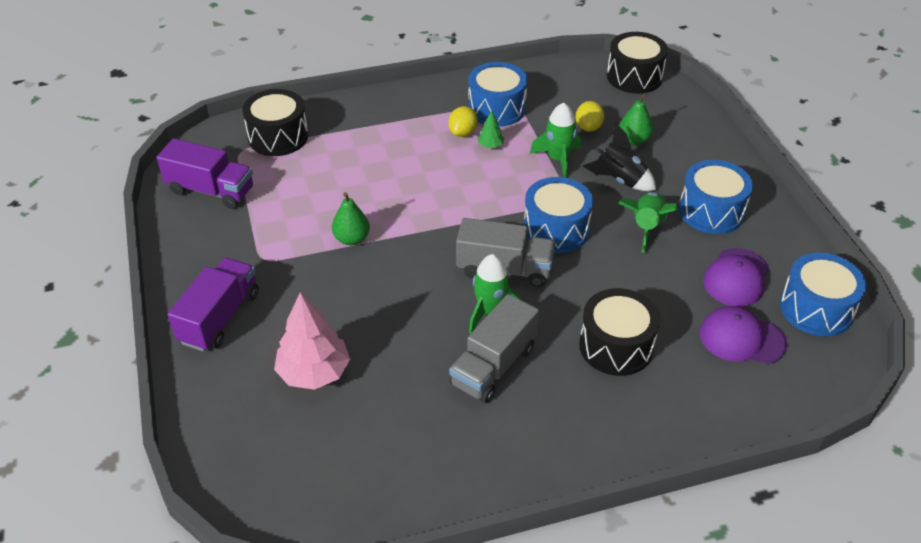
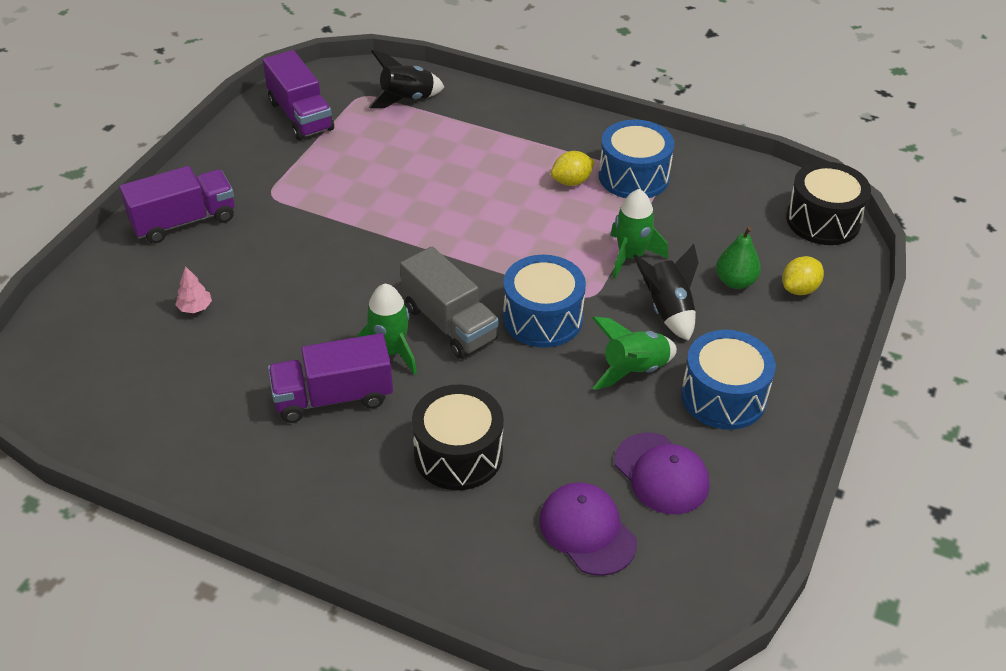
camera: 40 degrees right, 0 degrees up
(278, 137) = (407, 99): black drum -> black rocket
(314, 372) = (195, 308): pink tree -> pink tree, size x0.46
(352, 239) = (357, 219): green pear -> none
(490, 145) = (582, 207): green tree -> none
(493, 366) = (333, 397): grey truck -> purple truck
(588, 127) = (703, 243): yellow lemon -> yellow lemon (799, 289)
(736, 277) = (661, 473): purple cap -> purple cap turned 105 degrees counterclockwise
(816, 309) = (705, 559): blue drum -> none

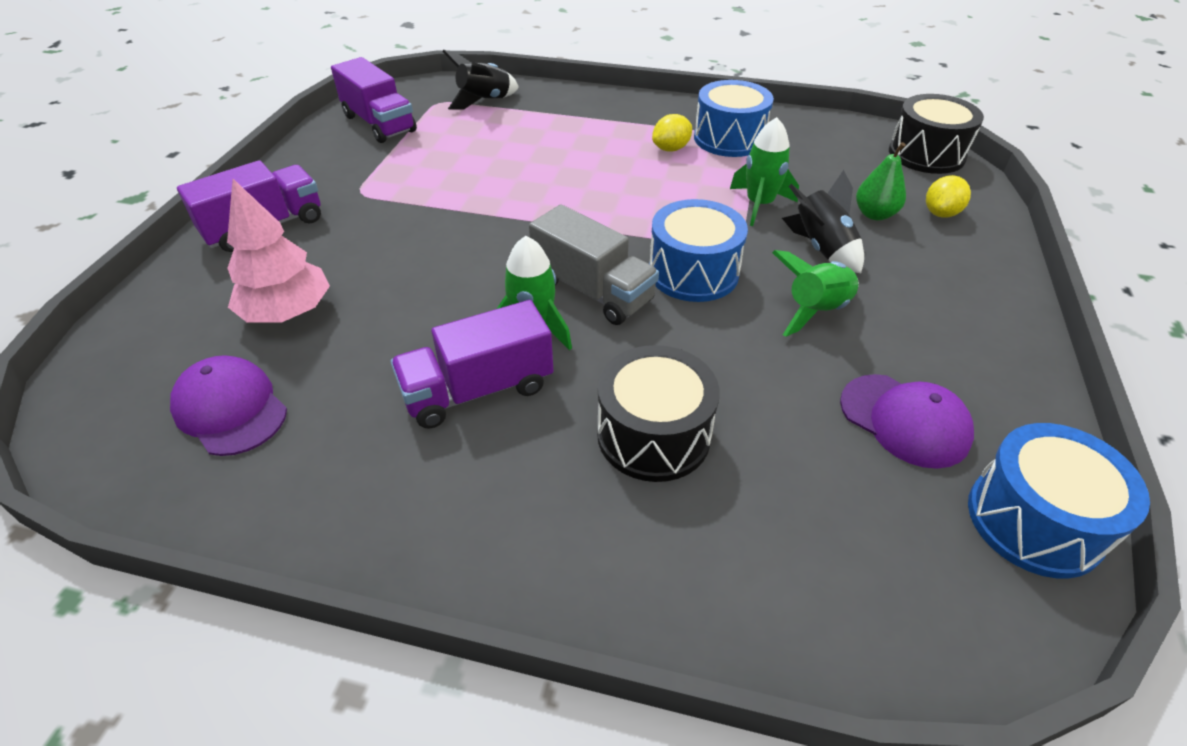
camera: 10 degrees left, 0 degrees up
(195, 308) = (288, 312): pink tree -> pink tree, size x2.19
(587, 531) = (852, 507): purple cap -> purple cap (230, 409)
(723, 396) = (926, 325): blue drum -> blue drum (1034, 521)

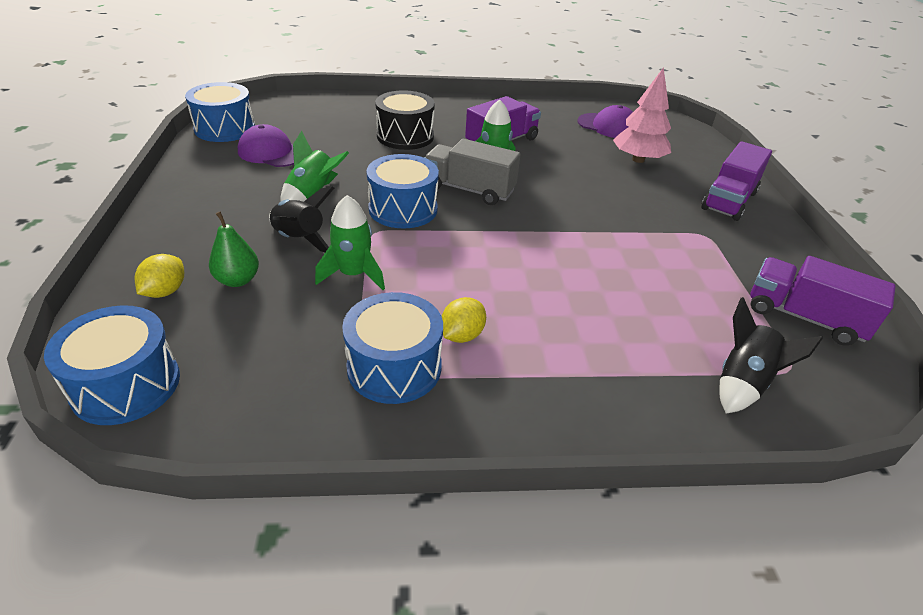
camera: 160 degrees right, 5 degrees down
(926, 154) = (126, 385): black drum -> blue drum

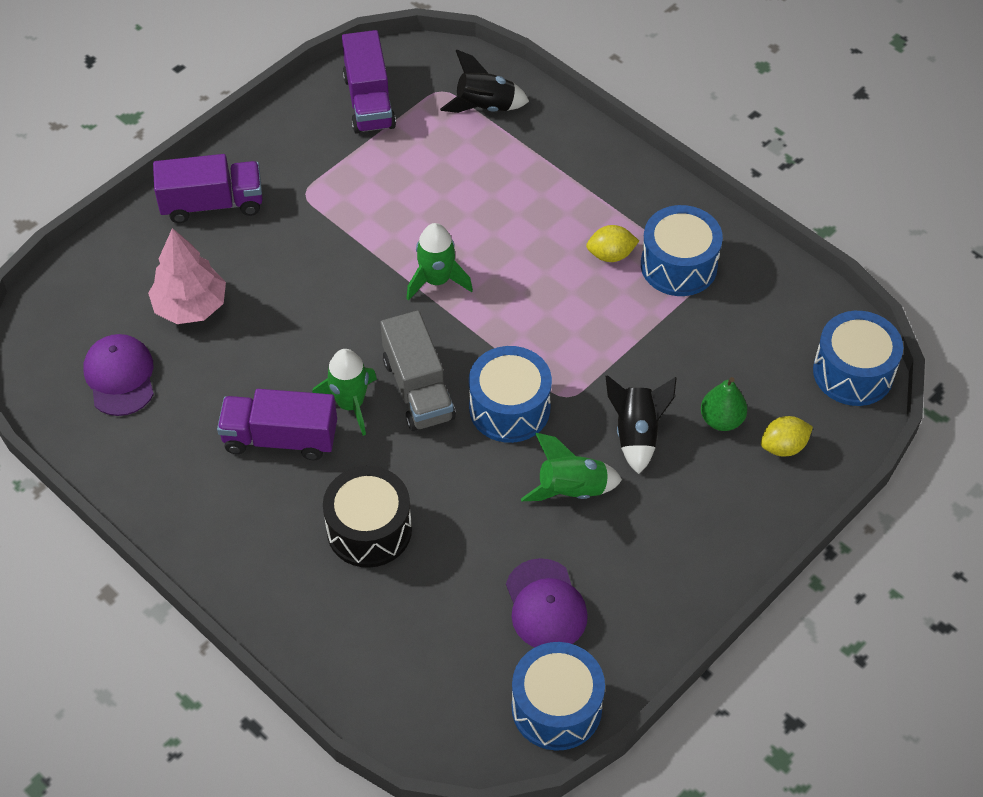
camera: 130 degrees left, 15 degrees up
(353, 274) = (629, 361): green rocket -> green rocket (437, 280)

